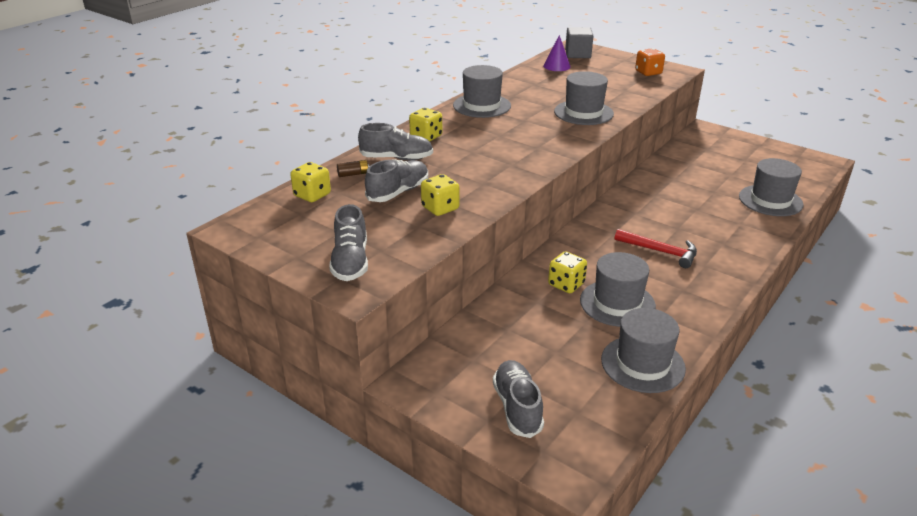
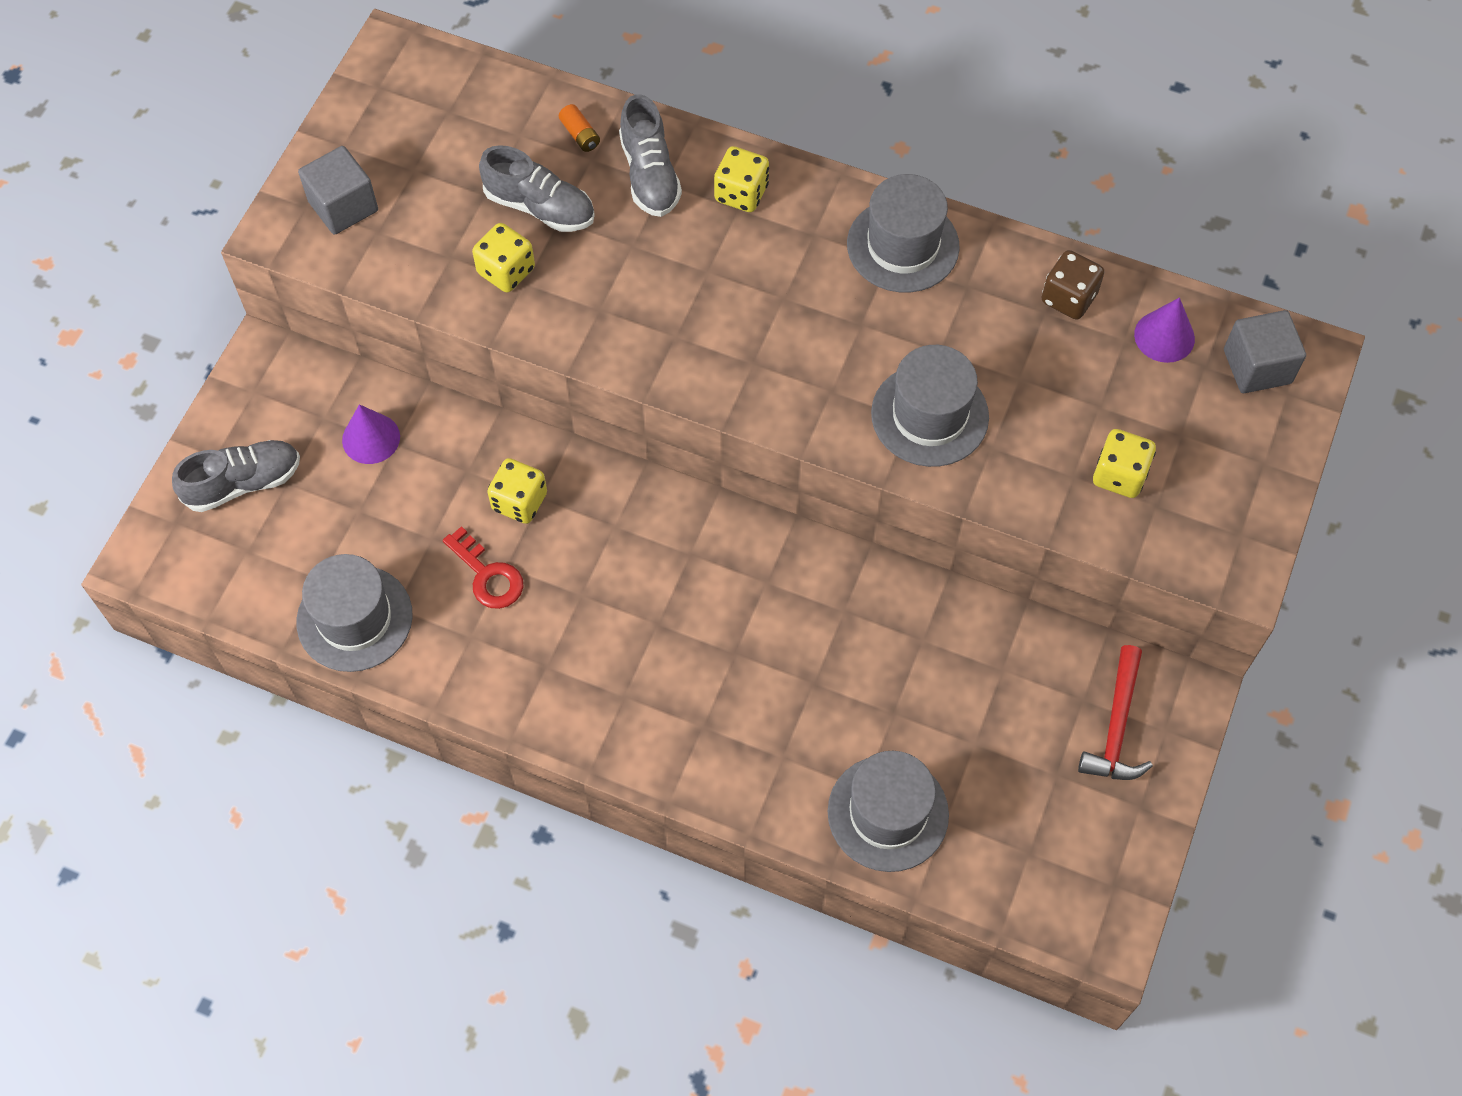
camera: 75 degrees right, 30 degrees up
(312, 195) = (503, 106): yellow dice -> yellow dice (1119, 475)
(350, 261) = (343, 206): grey shoe -> grey cube
(353, 174) = (580, 135): brown battery -> orange battery
(499, 339) = (371, 438): none -> purple cone
(529, 79) = (1068, 298): none -> brown dice
(617, 303) = (488, 575): grey hat -> red key
(648, 72) = (1197, 514): orange dice -> none
(660, 251) = (649, 627): red hammer -> red hammer (1116, 726)

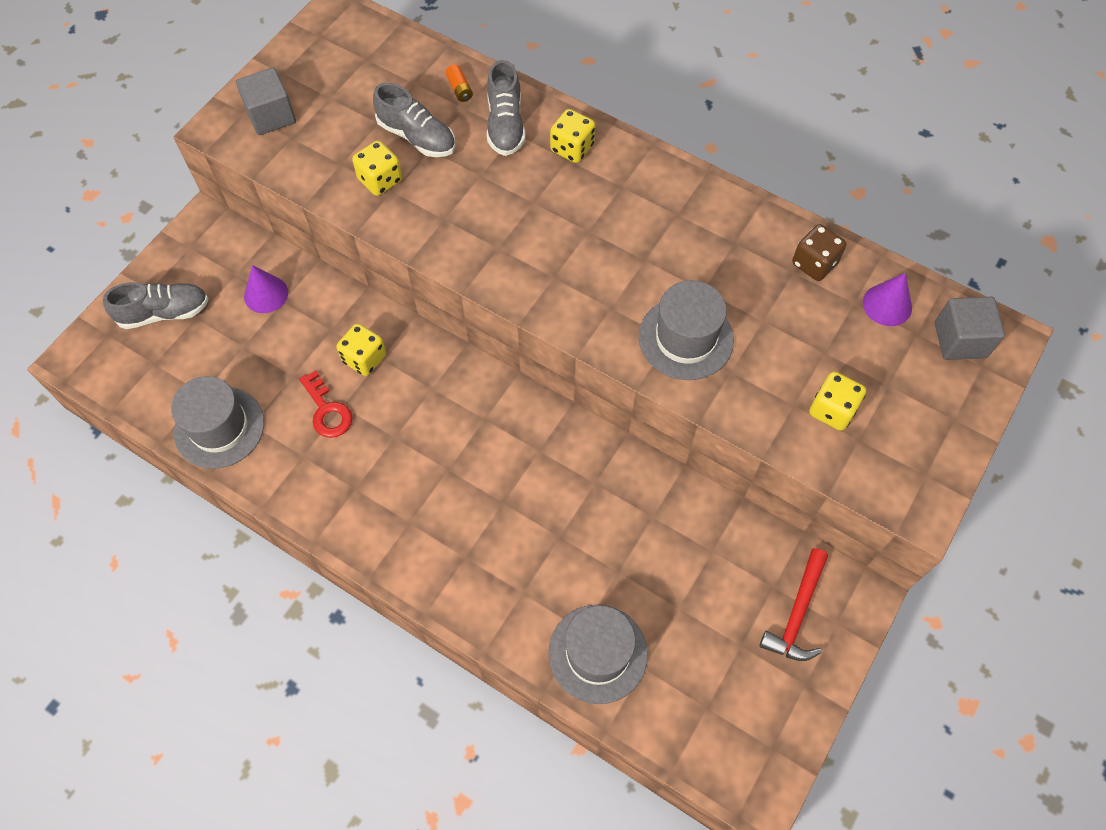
camera: 10 degrees right, 0 degrees up
(903, 245) = (689, 204): grey hat -> none

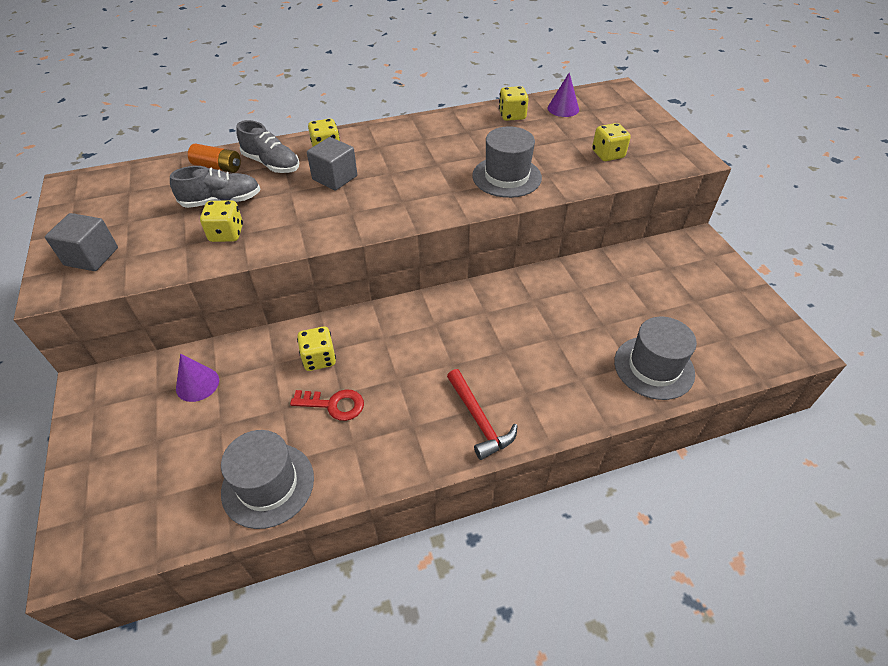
camera: 50 degrees left, 15 degrees down
(164, 313) = (123, 461): grey shoe -> none
(459, 89) = (218, 167): orange battery -> orange battery, size x1.58
(797, 613) = (692, 268): red hammer -> red hammer (479, 420)
(814, 263) = (512, 115): brown dice -> yellow dice
(960, 340) = (607, 100): grey cube -> grey cube (335, 178)

